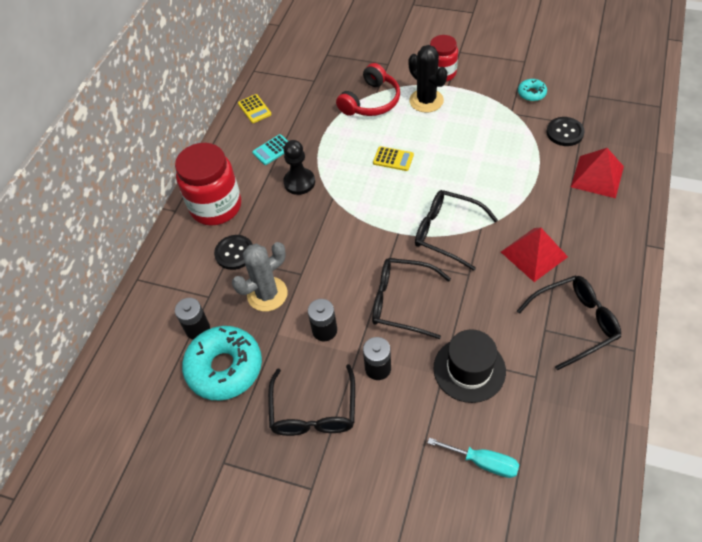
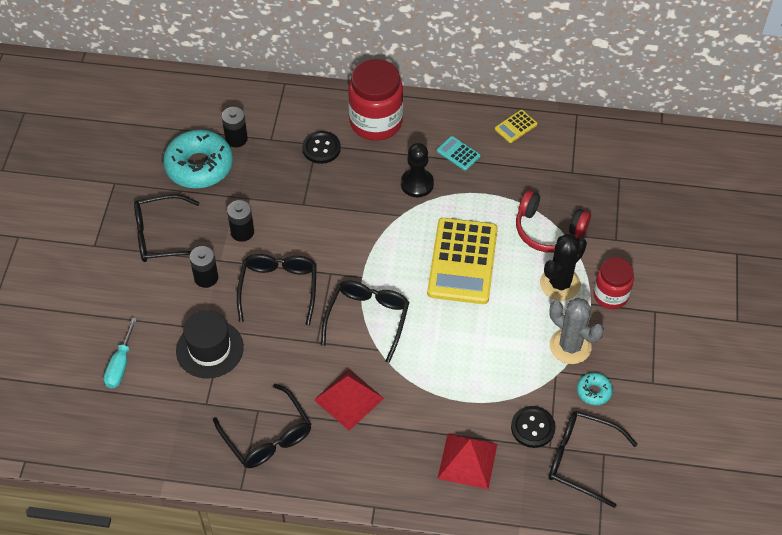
camera: 75 degrees right, 0 degrees up
(267, 294) = (277, 182): grey cactus -> grey cactus (570, 346)
(393, 159) = (463, 261): yellow calculator -> yellow calculator, size x2.32
(594, 108) = (581, 460): none -> black glasses

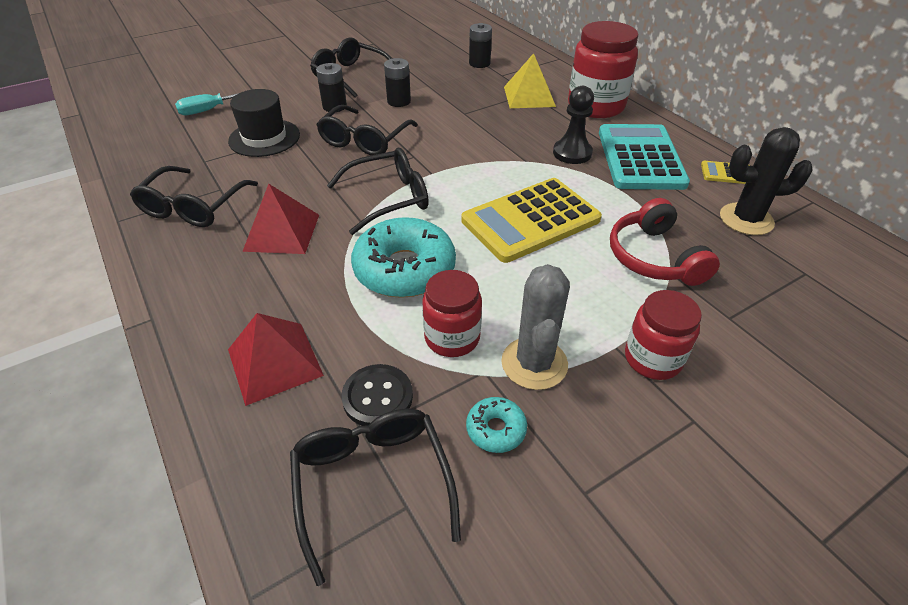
camera: 50 degrees right, 10 degrees down
(199, 166) = (433, 62): turquoise donut -> turquoise donut (404, 269)
(279, 288) = (364, 140): black glasses -> black glasses turned 150 degrees clockwise
(321, 148) = (529, 96): black button -> yellow pyramid
(458, 153) = (640, 158): turquoise calculator -> turquoise calculator, size x2.32
(521, 369) = (452, 337): none -> red jar
(560, 284) = (604, 304): black cactus -> black cactus (746, 219)

